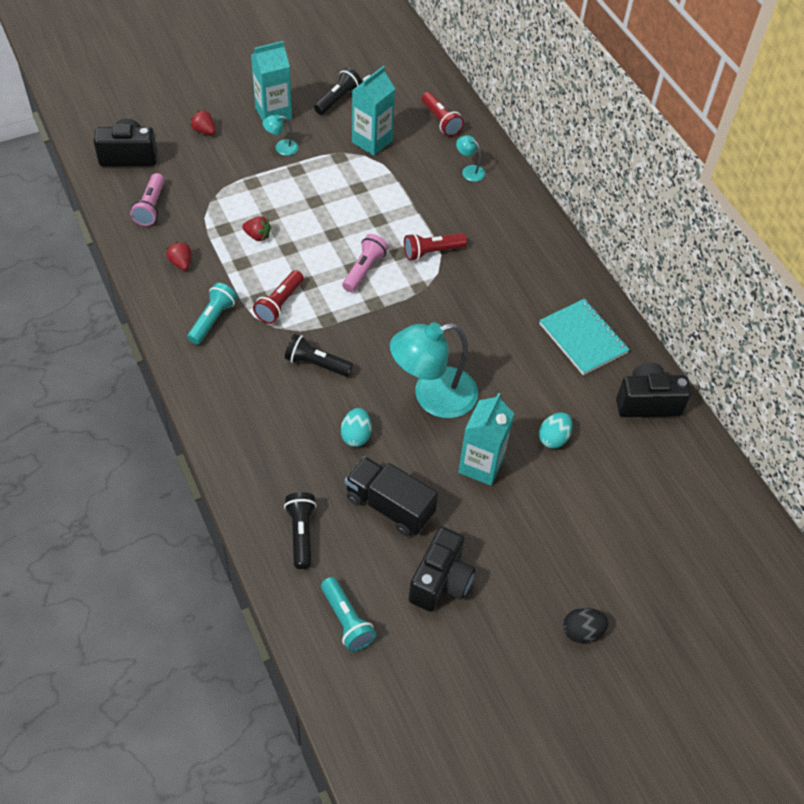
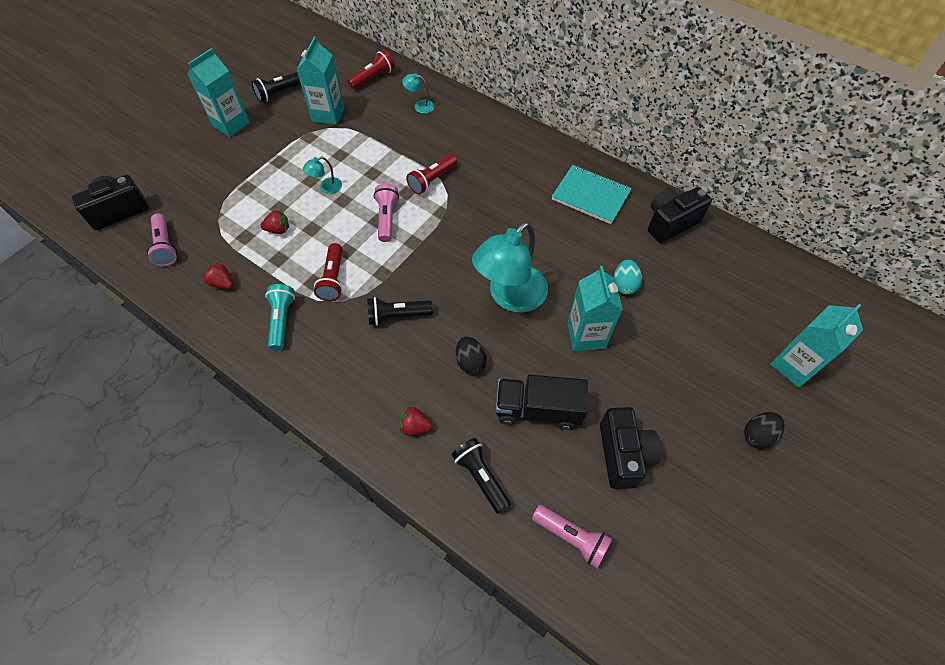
camera: 25 degrees left, 5 degrees up
(204, 131) = (177, 162): red strawberry -> red strawberry (415, 426)
(281, 147) = (255, 149): turquoise lamp -> turquoise lamp (326, 187)
(338, 99) = (279, 93): black flashlight -> black flashlight turned 135 degrees counterclockwise
(346, 620) = (571, 537): turquoise flashlight -> pink flashlight
(356, 435) = (470, 362): turquoise egg -> black egg
(441, 121) = (373, 78): red flashlight -> red flashlight turned 75 degrees counterclockwise
(669, 593) = (793, 366): none -> turquoise carton

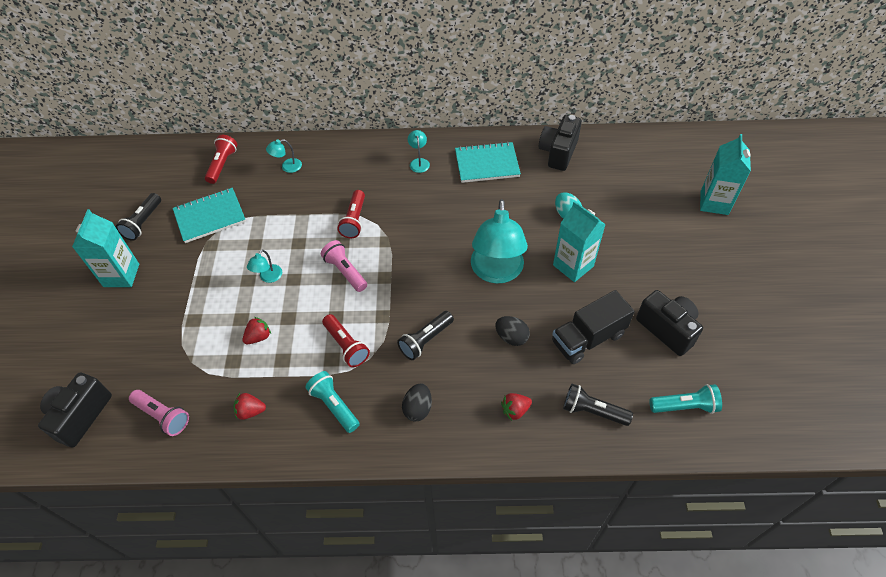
camera: 35 degrees left, 5 degrees down
(328, 114) = (210, 216): turquoise carton -> turquoise notebook
(531, 161) = (419, 162): none -> turquoise lamp
(571, 537) = (684, 406): pink flashlight -> turquoise flashlight
(757, 435) = (731, 261): black egg -> black egg (418, 408)

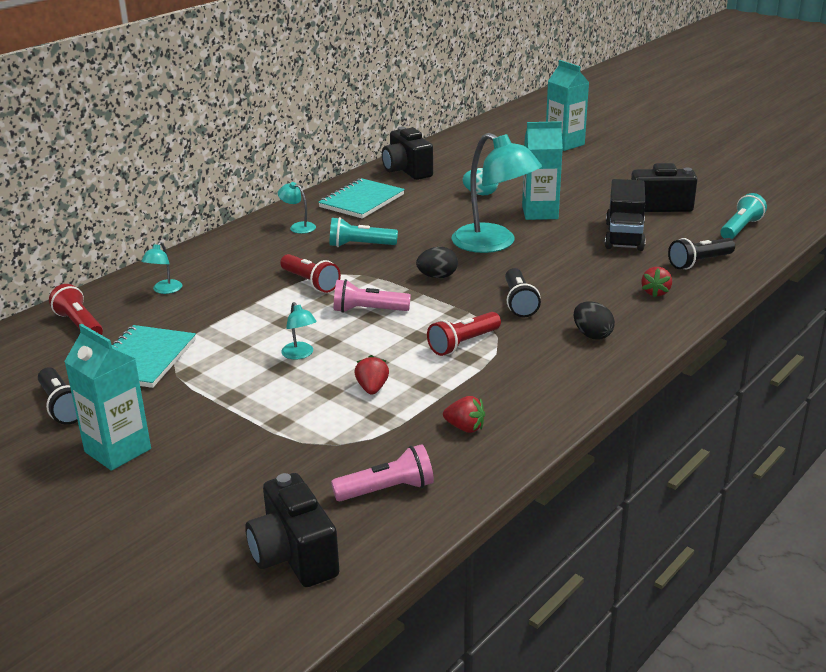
camera: 50 degrees left, 25 degrees down
(250, 411) = (465, 428): red strawberry -> red strawberry turned 105 degrees counterclockwise
(334, 406) = (528, 376): turquoise flashlight -> turquoise flashlight (360, 245)
(346, 346) = (463, 343): red flashlight -> red flashlight turned 135 degrees clockwise
(511, 337) = (575, 265): black egg -> black egg (437, 276)

